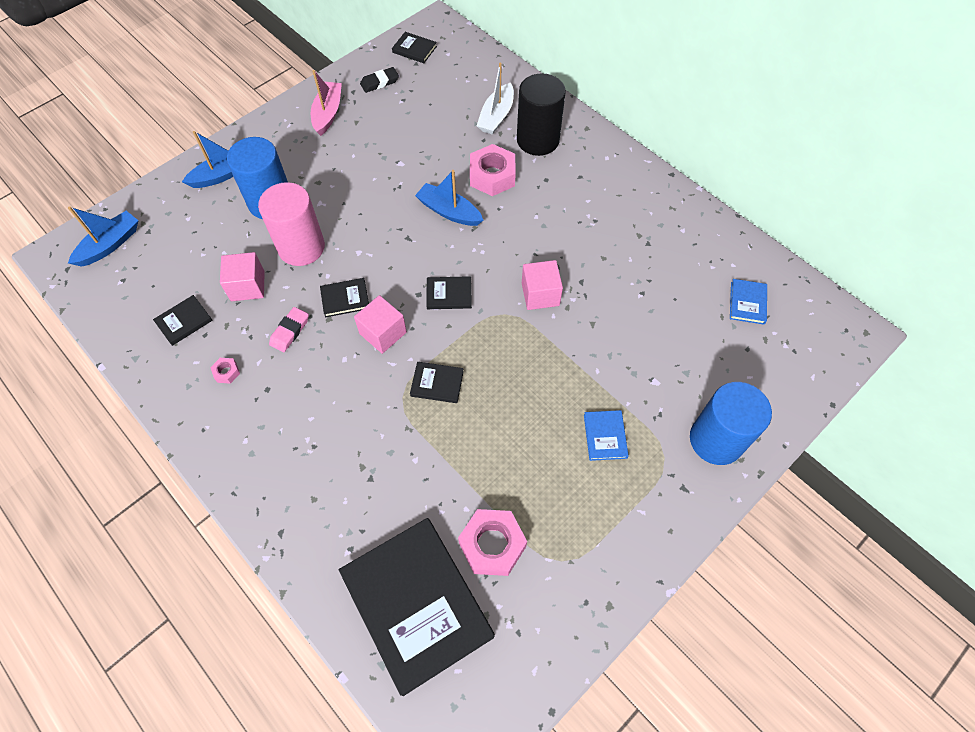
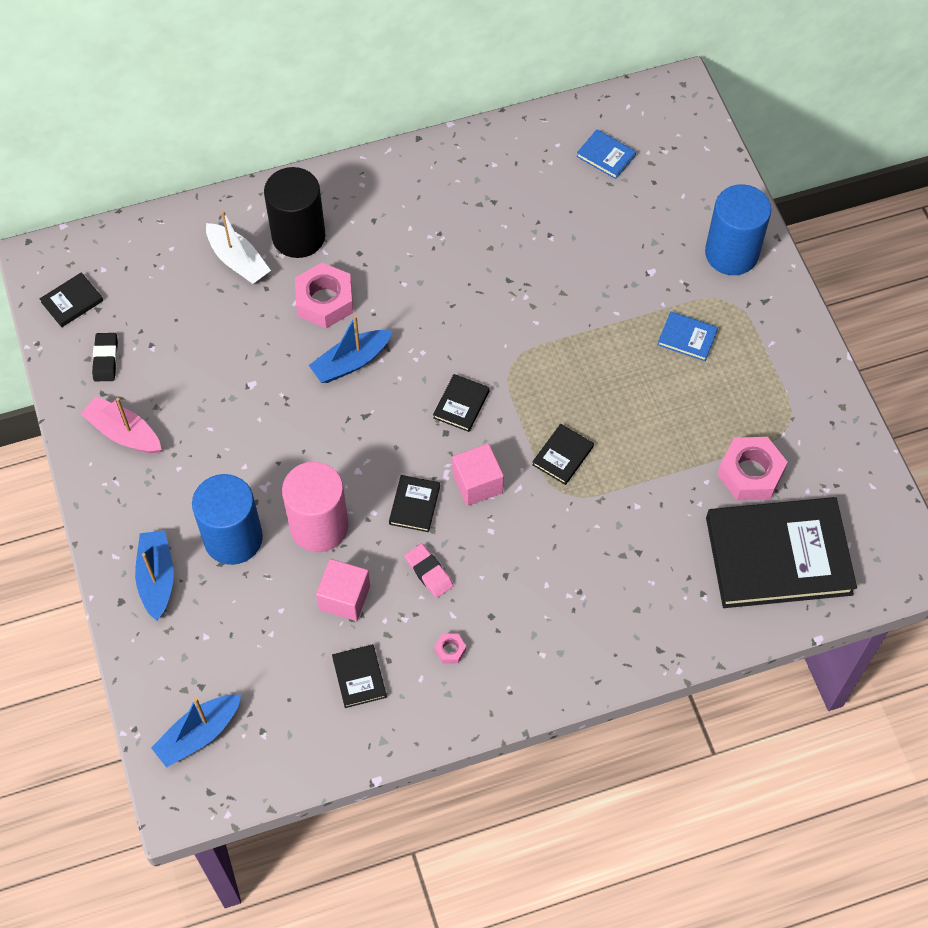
camera: 65 degrees left, 0 degrees up
(110, 245) = (198, 734): blue boat -> blue boat turned 105 degrees counterclockwise
(540, 294) = (505, 322): pink cube -> none

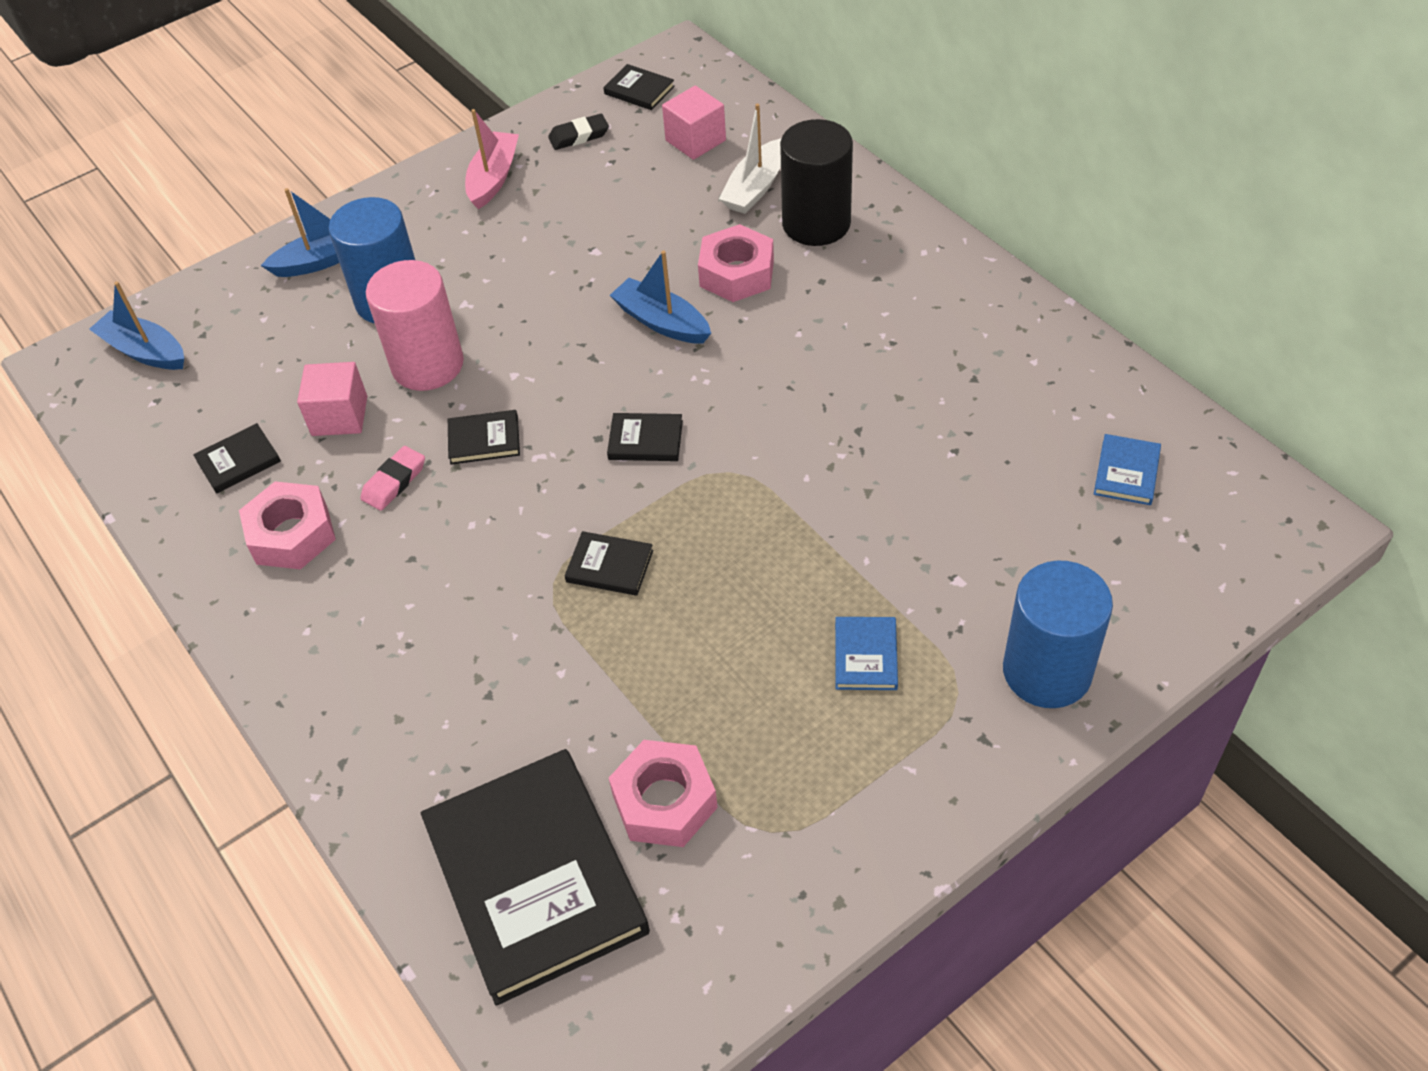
camera: 75 degrees right, 10 degrees down
(450, 650) = (292, 534): pink nut -> pink nut, size x2.22
(477, 483) = (535, 490): pink cube -> pink cube (695, 140)

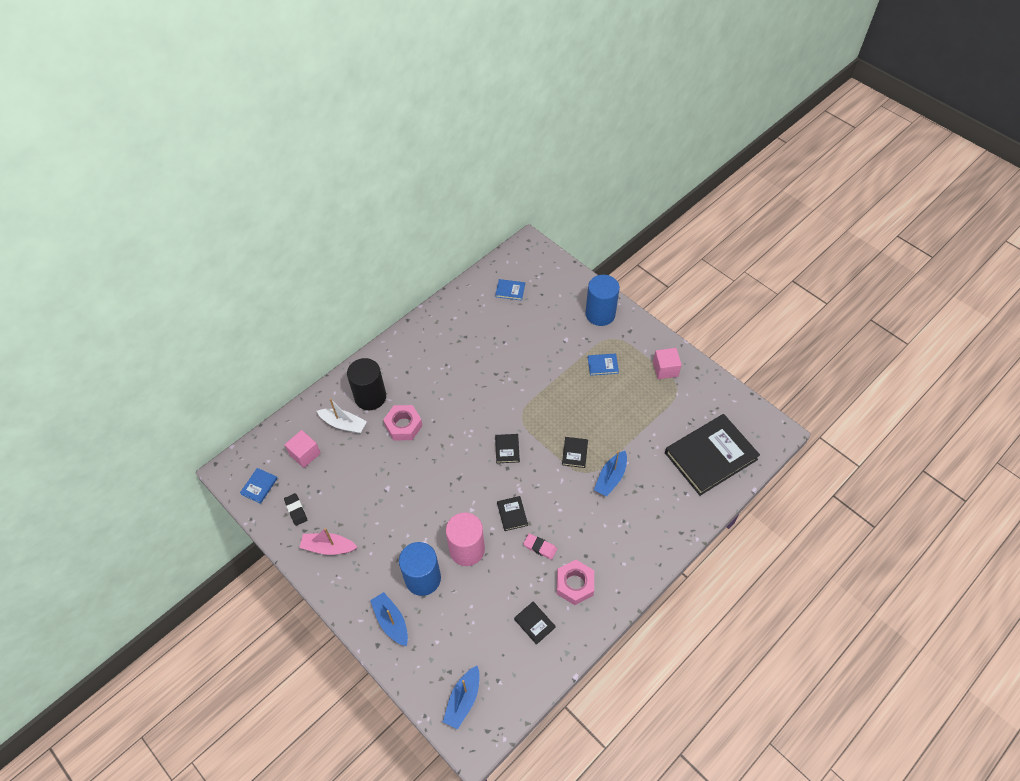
camera: 100 degrees left, 5 degrees up
(339, 416) = (502, 582): pink cube -> pink cube (665, 369)
(639, 90) = (259, 486): black book -> blue book
(661, 322) = (436, 452): blue boat -> blue boat (611, 478)
(664, 801) = (673, 420): pink nut -> none

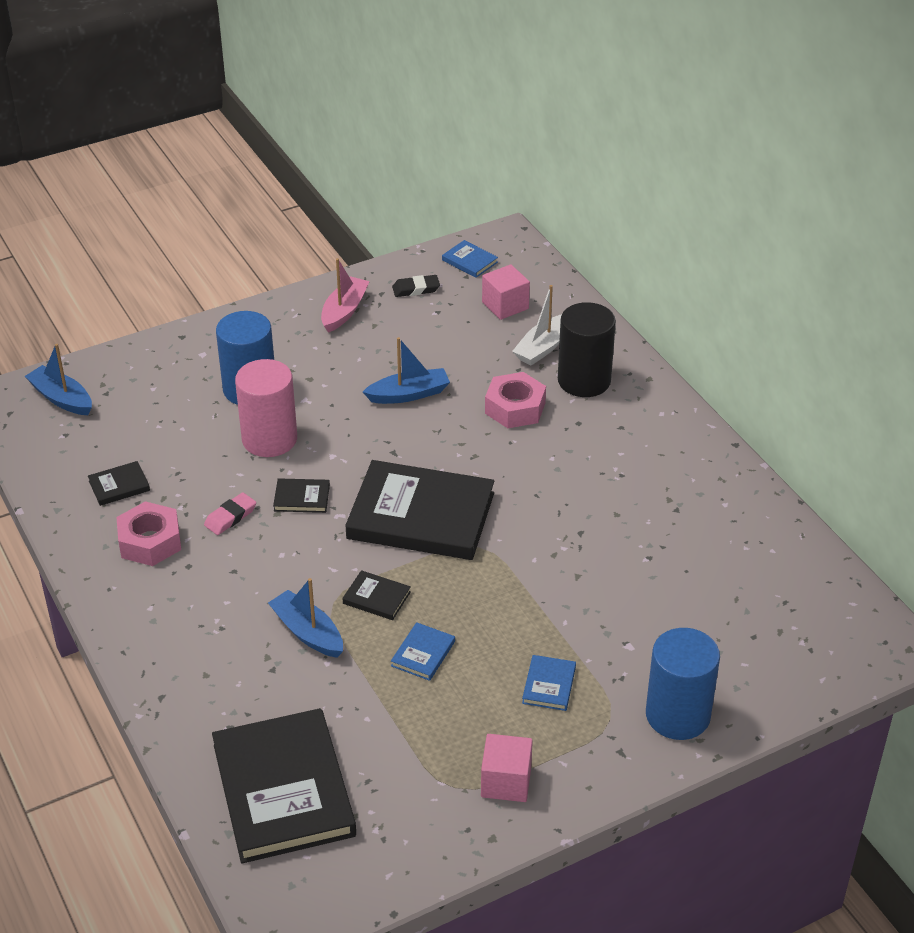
camera: 105 degrees right, 15 degrees down
(391, 621) = (205, 352): blue boat -> blue boat (409, 394)
(507, 449) = (421, 516): black book -> black book, size x2.43
(510, 290) = (773, 591): blue book -> blue book (423, 654)

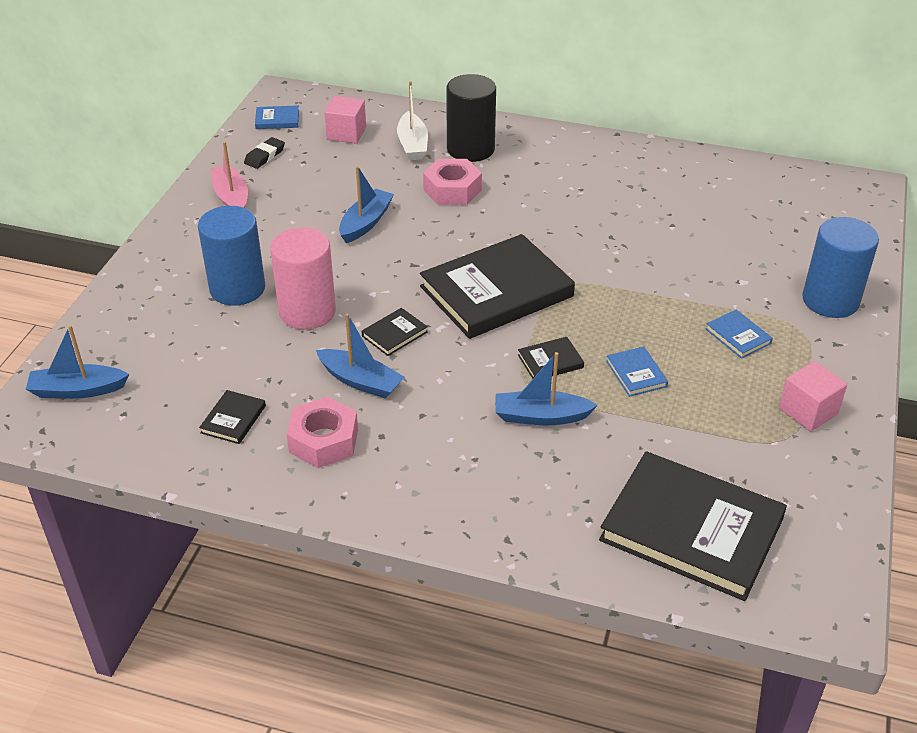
camera: 45 degrees left, 0 degrees up
(230, 517) = (360, 381): pink eraser -> blue boat

